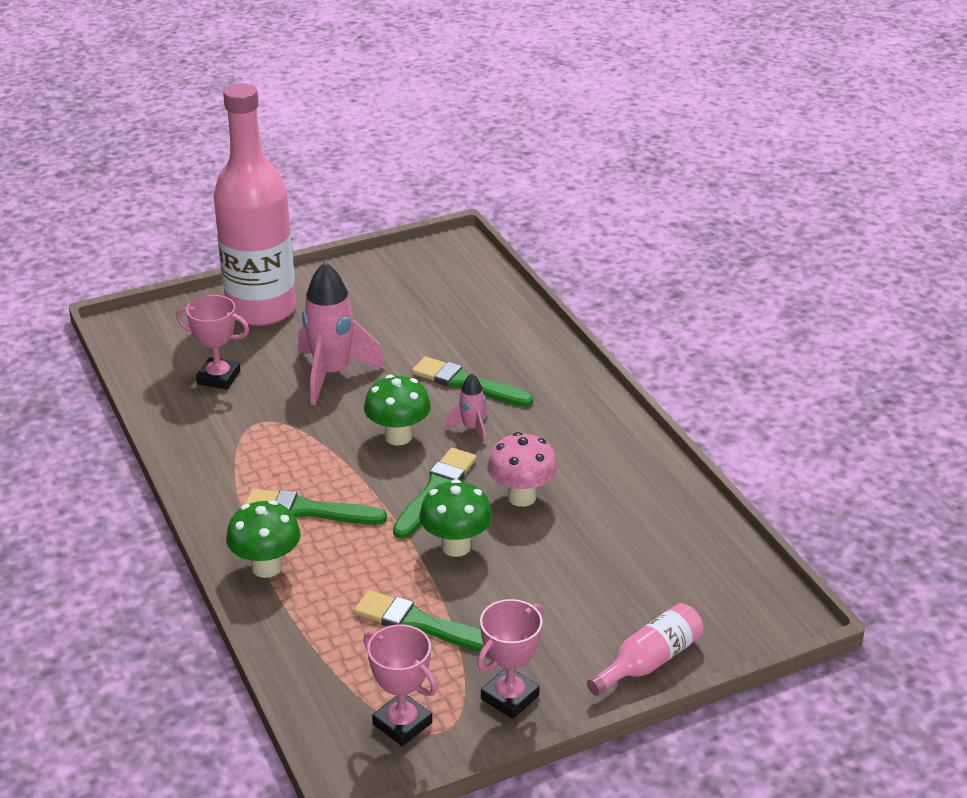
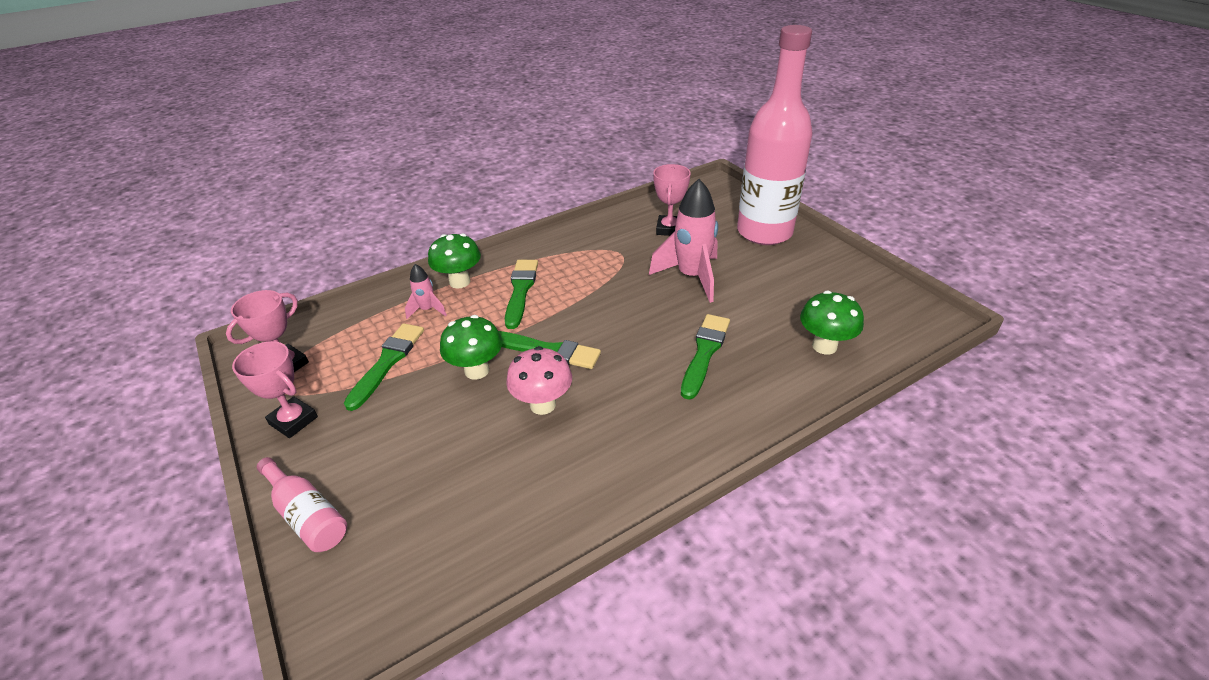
camera: 85 degrees right, 5 degrees up
(398, 437) = (617, 321): green mushroom -> green mushroom (824, 346)
(472, 429) = (637, 362): pink rocket -> pink rocket (427, 310)

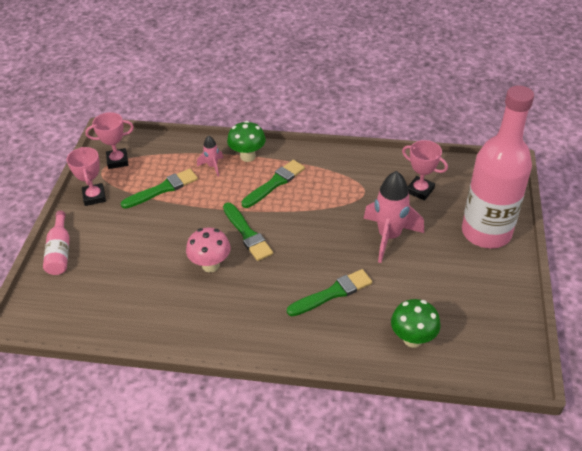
camera: 40 degrees right, 5 degrees up
(477, 370) = (199, 222): green mushroom -> none
(669, 229) = (420, 190): pink trophy -> pink trophy turned 75 degrees clockwise

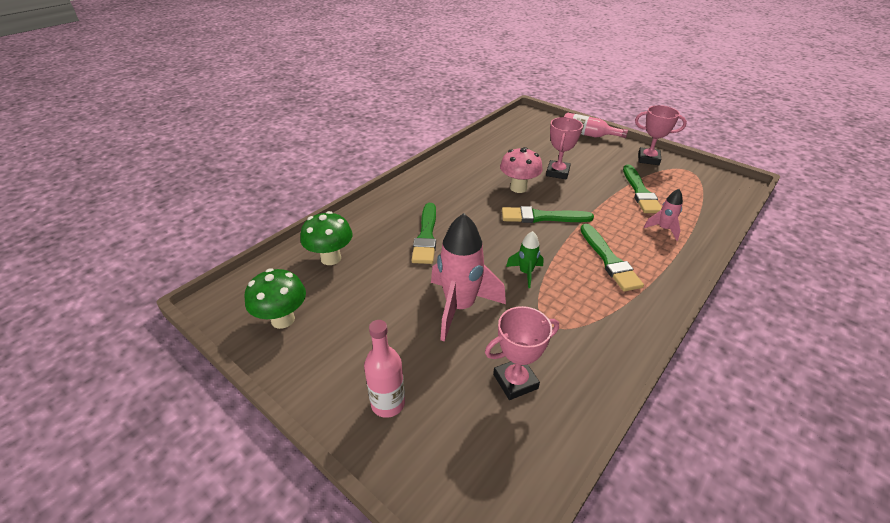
camera: 120 degrees right, 5 degrees down
(117, 161) = (699, 180): pink trophy -> pink trophy (557, 172)
(247, 156) = (671, 258): green mushroom -> green mushroom (283, 319)
(325, 218) = (525, 273): none -> green rocket
(486, 232) = (388, 403): pink bottle -> pink bottle, size x0.44

